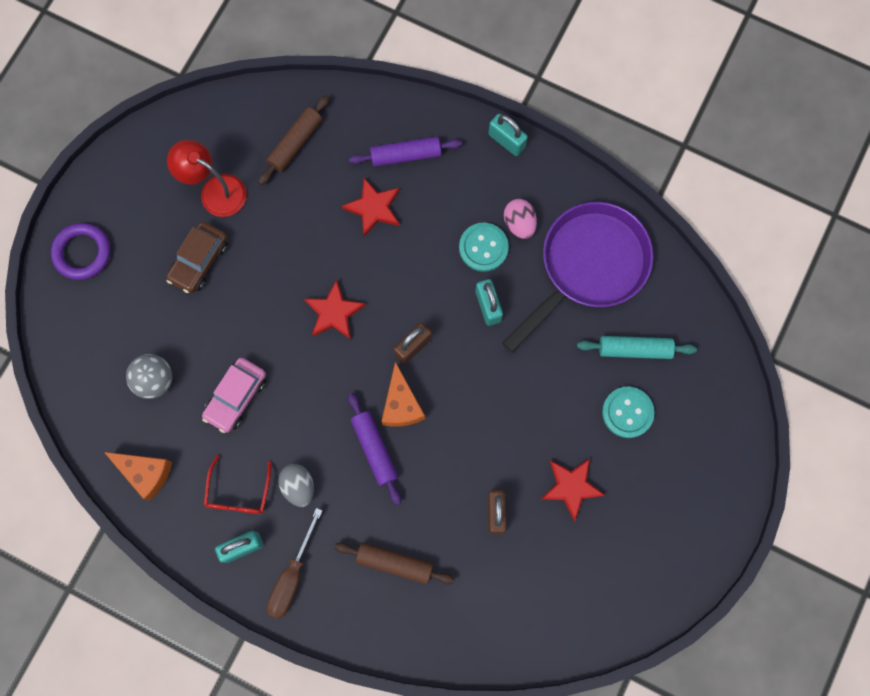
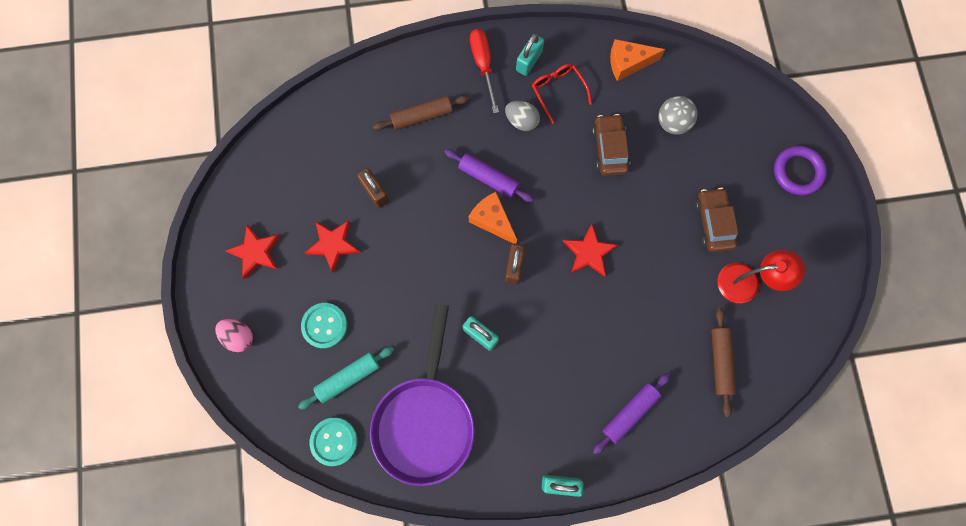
camera: 145 degrees right, 0 degrees up
(236, 397) = (609, 149): pink car -> brown car
(292, 576) = (483, 65): brown screwdriver -> red screwdriver
(373, 208) = (621, 352): red star -> red star (255, 252)
(483, 247) = (516, 379): turquoise button -> turquoise button (334, 441)
(519, 224) = (502, 418): pink egg -> pink egg (239, 336)

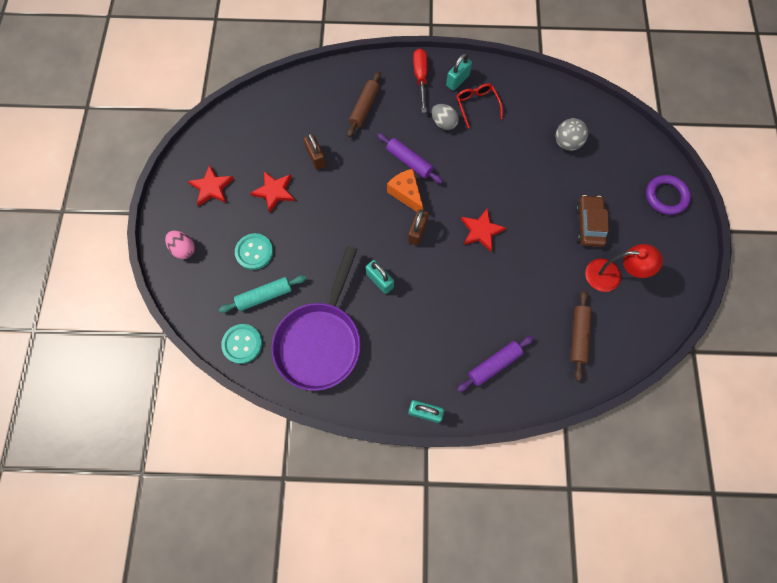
camera: 10 degrees right, 5 degrees down
(422, 116) = (364, 108): brown rolling pin -> brown rolling pin turned 60 degrees counterclockwise
(609, 149) = (511, 155): brown car -> none
(628, 63) = (537, 94): orange cheese -> none

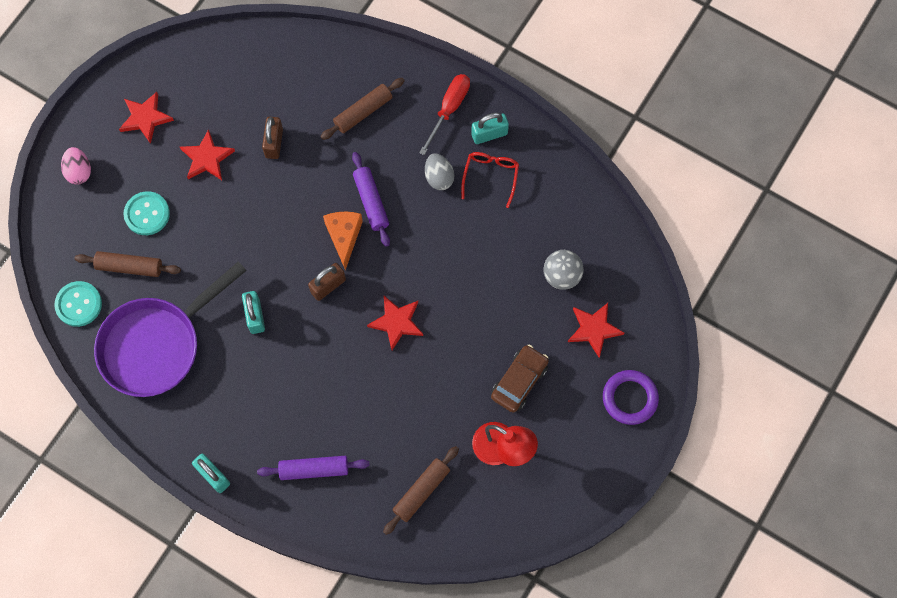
camera: 30 degrees right, 0 degrees up
(264, 296) = (129, 267): turquoise rolling pin -> brown rolling pin
(611, 165) = (594, 329): none -> red star

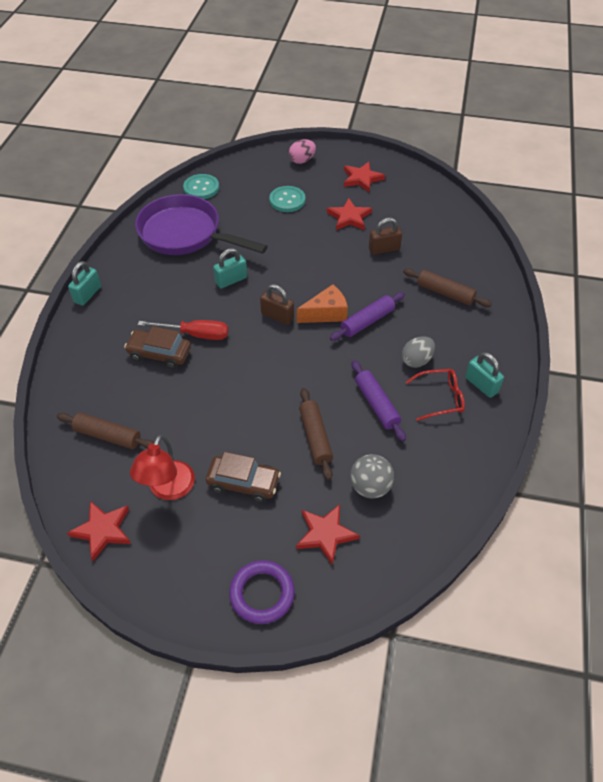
camera: 70 degrees right, 20 degrees down
(129, 267) = (241, 203): brown rolling pin -> brown rolling pin (315, 437)
(314, 469) = (109, 354): purple rolling pin -> purple rolling pin (377, 404)
(333, 418) = (159, 354): none -> brown car
(396, 322) = (264, 371): red star -> red star (102, 530)
(449, 109) = (486, 348): red screwdriver -> red screwdriver (195, 334)

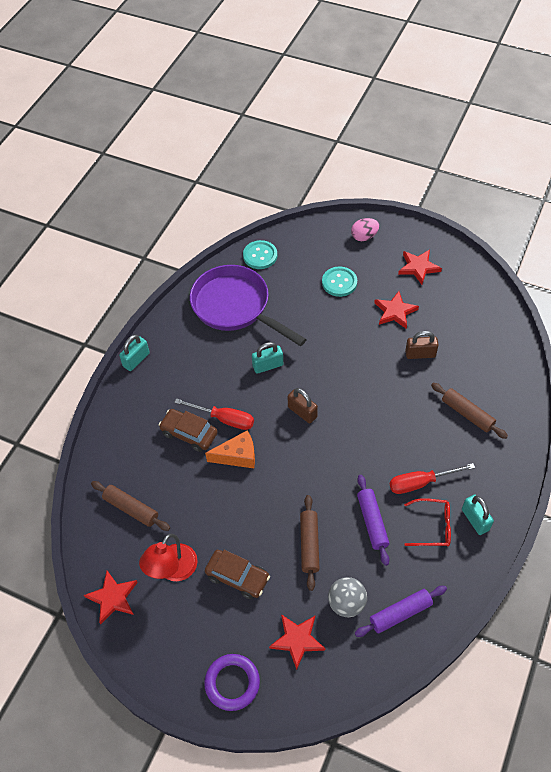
camera: 15 degrees right, 5 degrees up
(326, 313) = (348, 417): orange cheese -> orange cheese (237, 456)
(367, 321) = (384, 432): purple rolling pin -> purple rolling pin (400, 613)
(416, 360) = (420, 483): grey egg -> red screwdriver

